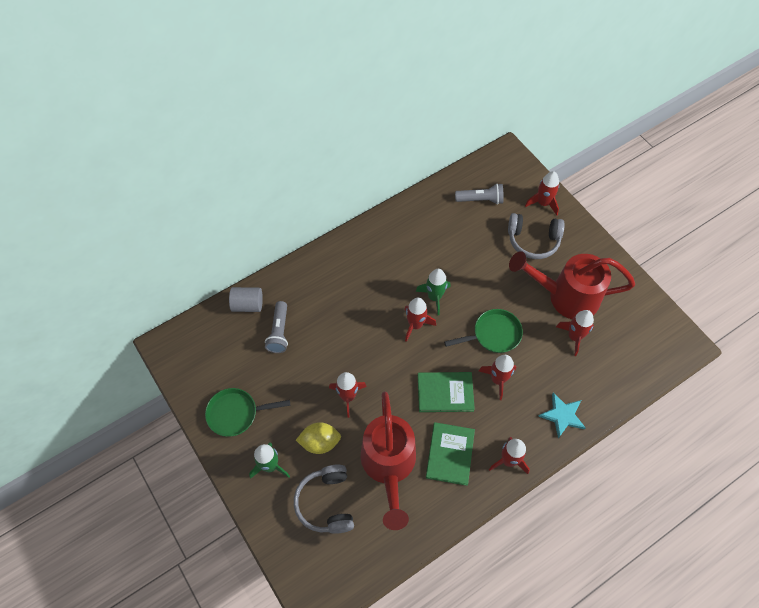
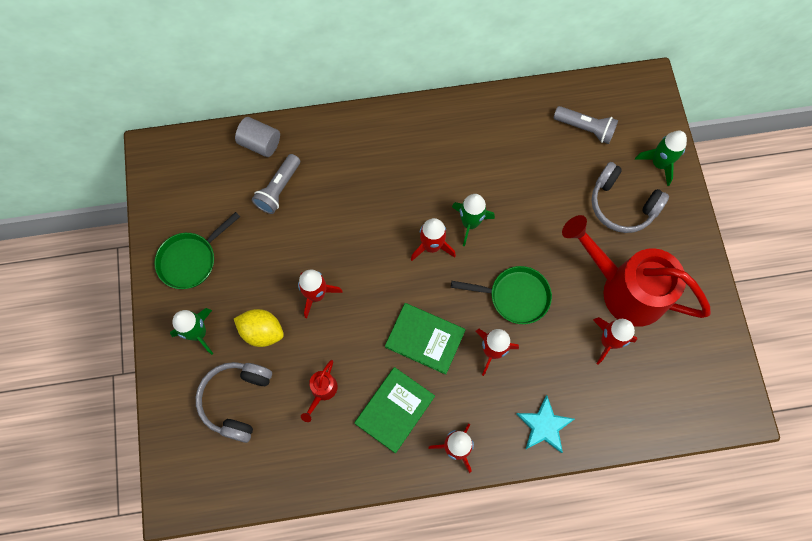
camera: 25 degrees right, 10 degrees up
(236, 413) = (190, 260): green pan -> green pan turned 60 degrees counterclockwise
(388, 465) = (322, 391): red watering can -> red watering can, size x0.40
(543, 203) = (659, 164): red rocket -> green rocket

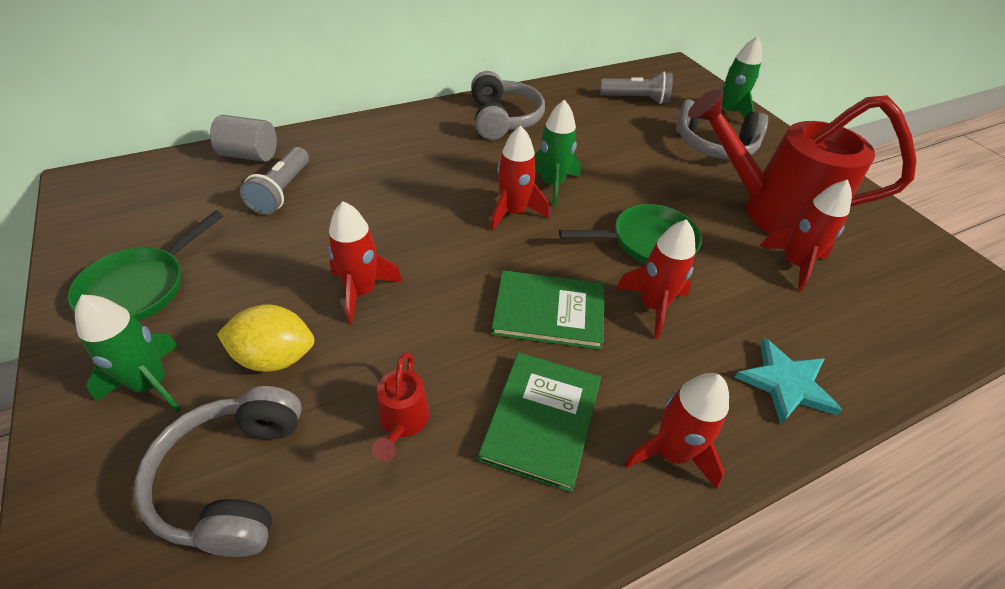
camera: 20 degrees left, 25 degrees down
(459, 135) = (503, 119): none -> grey headphones

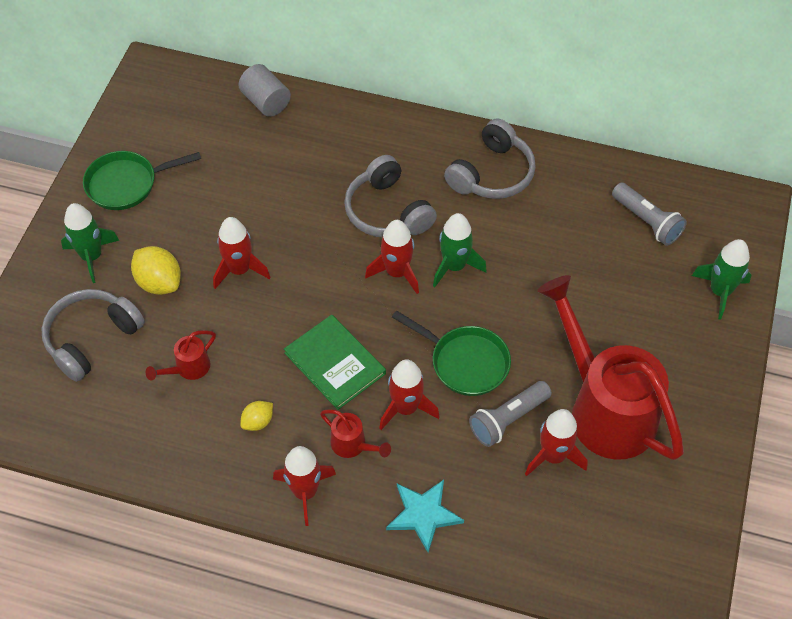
camera: 45 degrees right, 10 degrees up
(282, 191) = (259, 152): grey flashlight -> grey flashlight (508, 419)
(541, 420) = (258, 422): green book -> yellow lemon
(653, 371) = (352, 445): none -> red watering can
(714, 146) = (649, 317): grey headphones -> grey headphones (387, 211)

